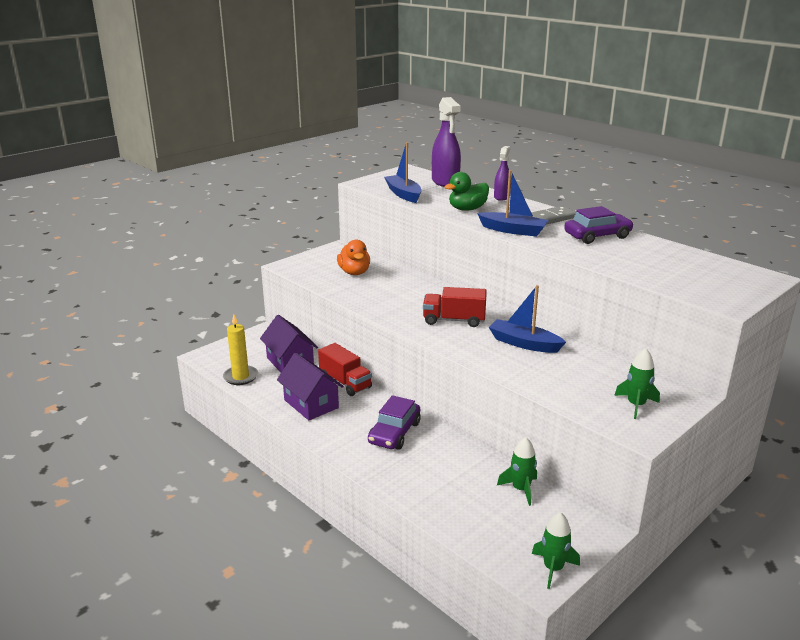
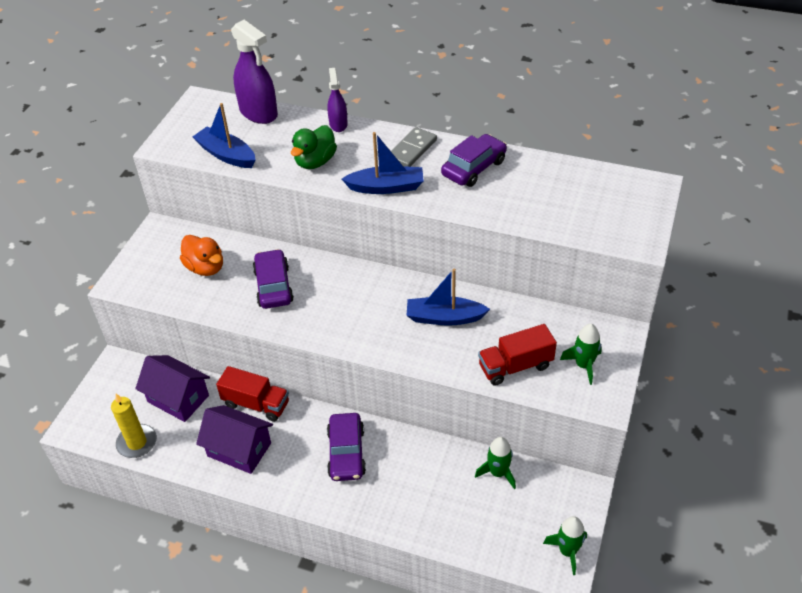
camera: 25 degrees left, 20 degrees up
(397, 293) = (273, 286): none -> purple car
(454, 320) = (358, 308): red truck -> red truck (515, 366)

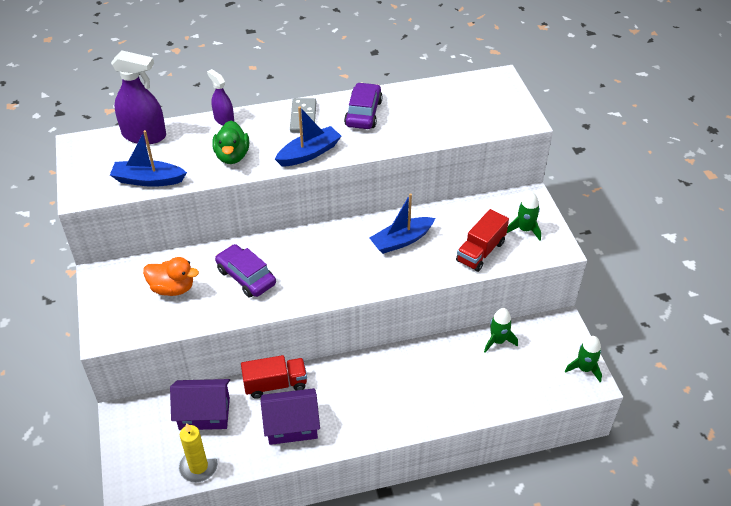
camera: 35 degrees left, 0 degrees up
(346, 453) = (378, 384): purple car -> none

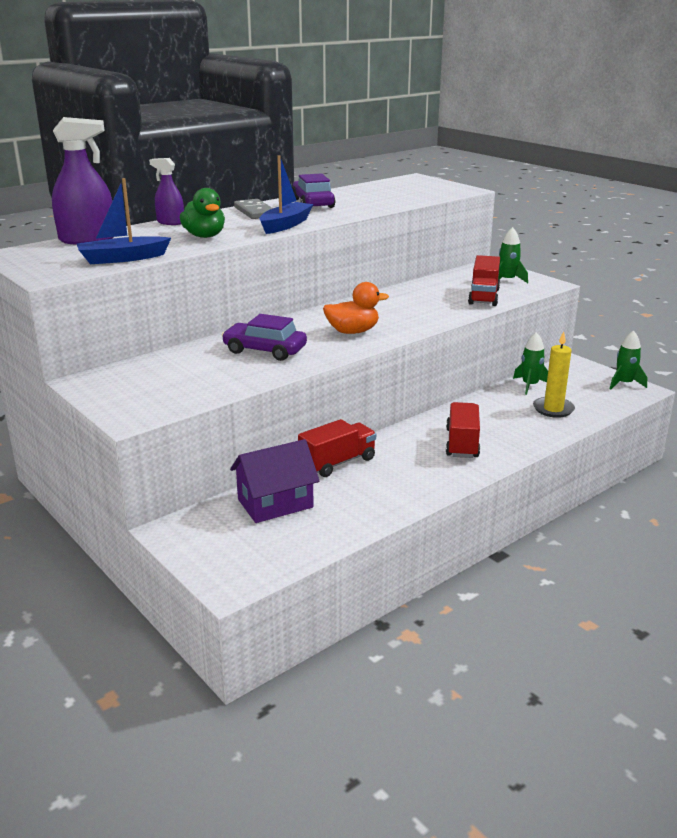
camera: 25 degrees left, 20 degrees down
(172, 288) = (186, 372): orange duck -> orange duck (352, 332)
(198, 466) = (307, 544): yellow candle -> yellow candle (553, 409)
(291, 425) = (385, 486): purple house -> none
(383, 397) = (462, 443): none -> red truck
(401, 240) = (402, 304): blue boat -> none

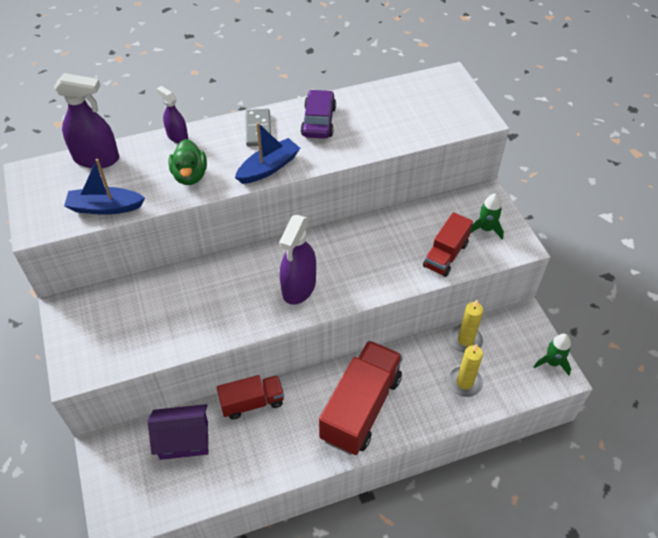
camera: 20 degrees right, 25 degrees up
(265, 350) = (214, 298): purple car -> none
(352, 332) = (299, 287): orange duck -> purple spray bottle
(462, 443) = (361, 408): red truck -> red truck, size x1.73
(530, 385) = (465, 340): green rocket -> yellow candle

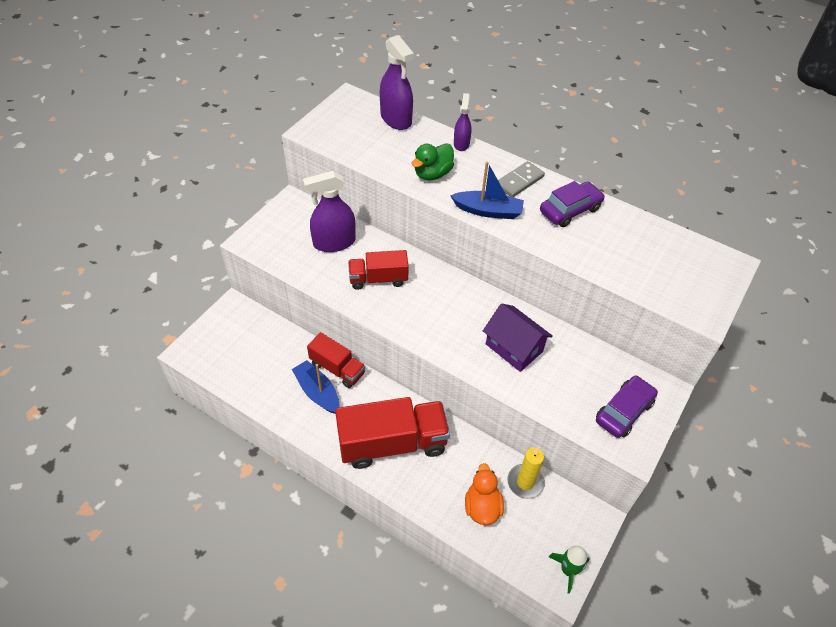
camera: 50 degrees right, 0 degrees up
(105, 207) = (359, 151): blue boat -> blue boat (317, 392)
(184, 439) = (275, 348): purple house -> purple house (514, 348)
(299, 287) = (431, 316): purple spray bottle -> purple spray bottle (334, 242)
(445, 255) = (562, 397): red truck -> red truck (378, 279)
(464, 382) = (482, 507): yellow candle -> orange duck
(486, 229) = (624, 411): green rocket -> purple car

